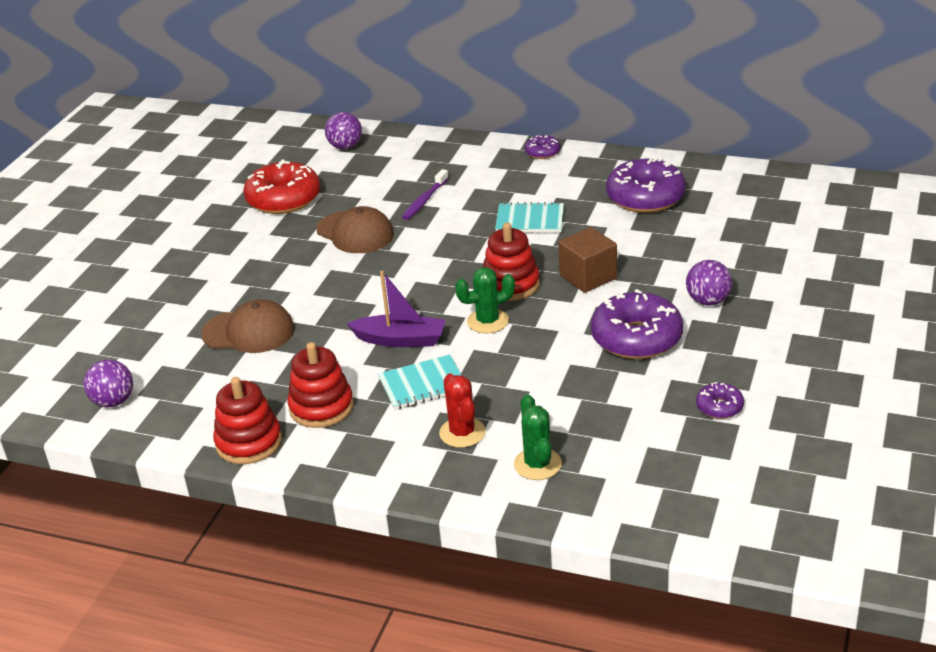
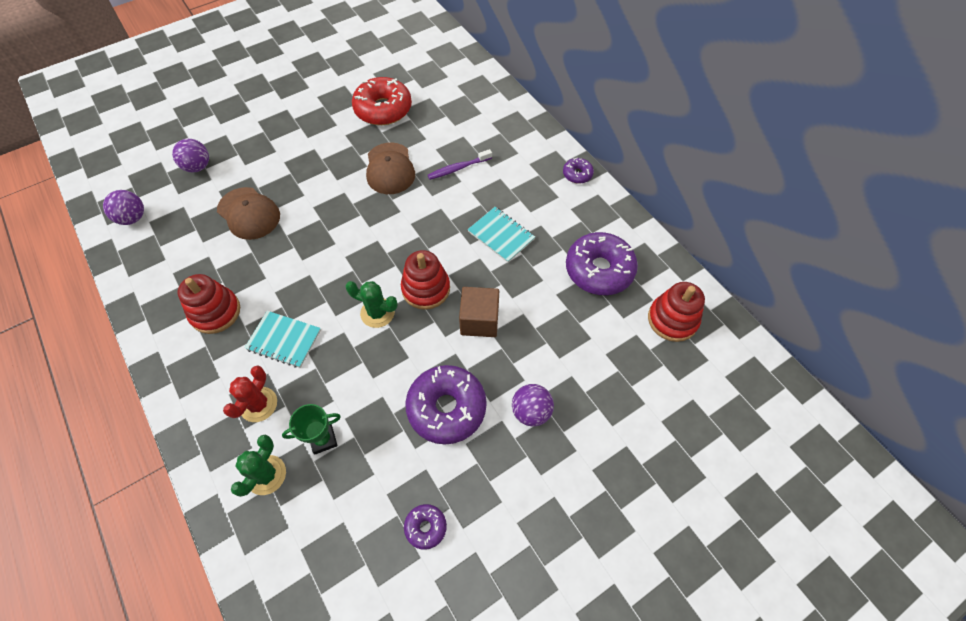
camera: 35 degrees right, 25 degrees up
(249, 442) = (153, 310): red stacking toy -> red stacking toy (672, 319)
(345, 147) = (464, 85): purple ball -> purple ball (198, 167)
(400, 340) = (314, 288): purple boat -> none
(556, 416) = (323, 439): none -> green trophy

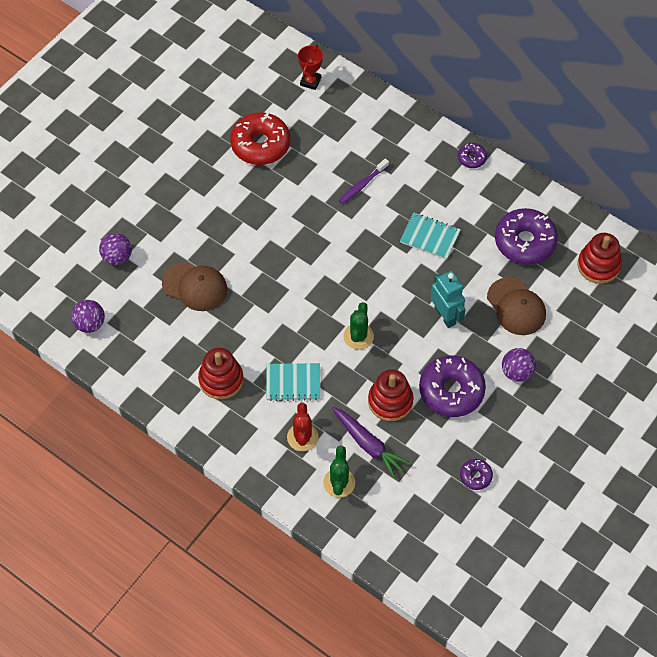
camera: 20 degrees left, 0 degrees up
(323, 439) = (368, 444): green trophy -> purple carrot
(377, 313) = (358, 336): green cactus -> green cactus turned 75 degrees counterclockwise
(390, 169) = (300, 204): brown cap -> brown cap (516, 307)
(426, 289) = (388, 303): red stacking toy -> red stacking toy (390, 401)
(456, 71) = (310, 81): none -> red trophy
(479, 320) = (445, 316): brown cube -> turquoise robot

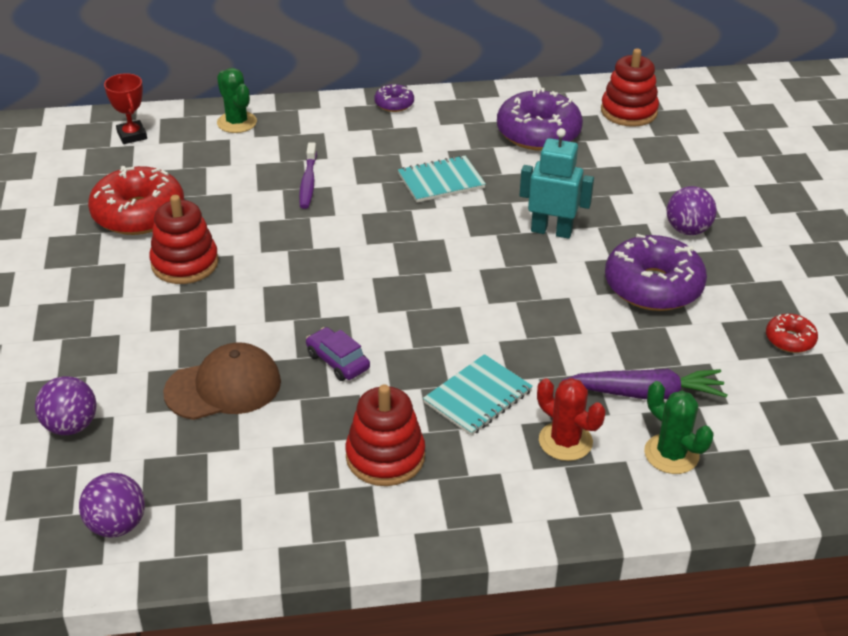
camera: 45 degrees left, 20 degrees down
(256, 312) = (337, 361): none -> purple car
(358, 336) = (489, 305): green cactus -> green cactus (237, 122)
(390, 401) = (608, 338): red stacking toy -> red stacking toy (185, 263)
(475, 476) = (790, 339): purple donut -> red donut
(516, 307) = (606, 182): brown cap -> none

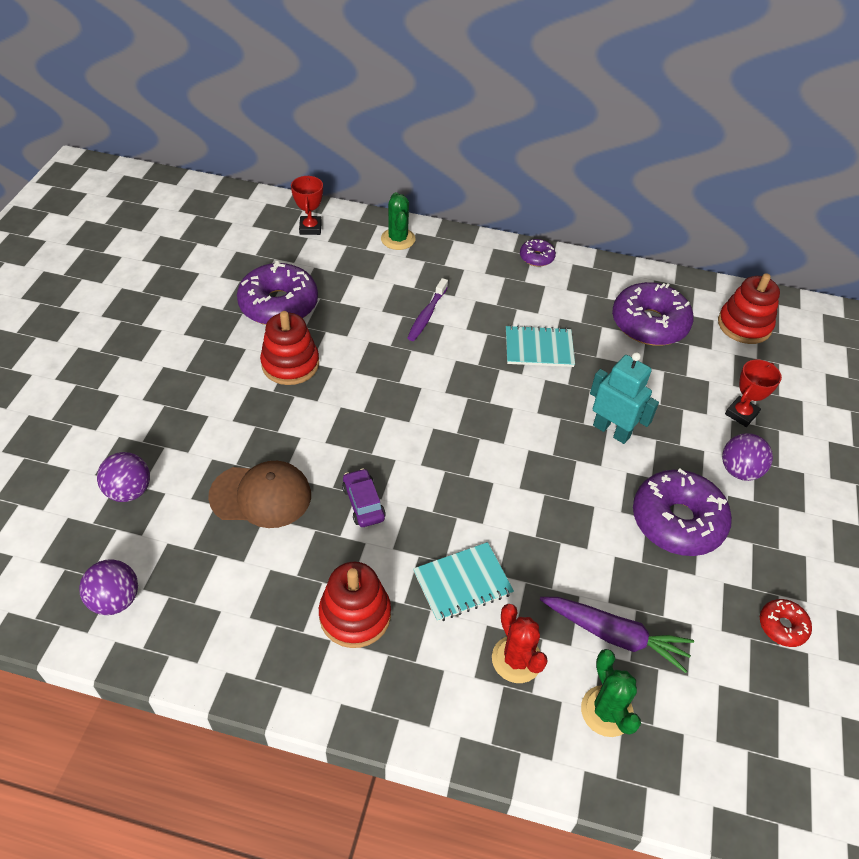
camera: 20 degrees right, 10 degrees up
(138, 214) = (279, 304): red donut -> purple donut
(665, 184) = (741, 414): none -> red trophy

